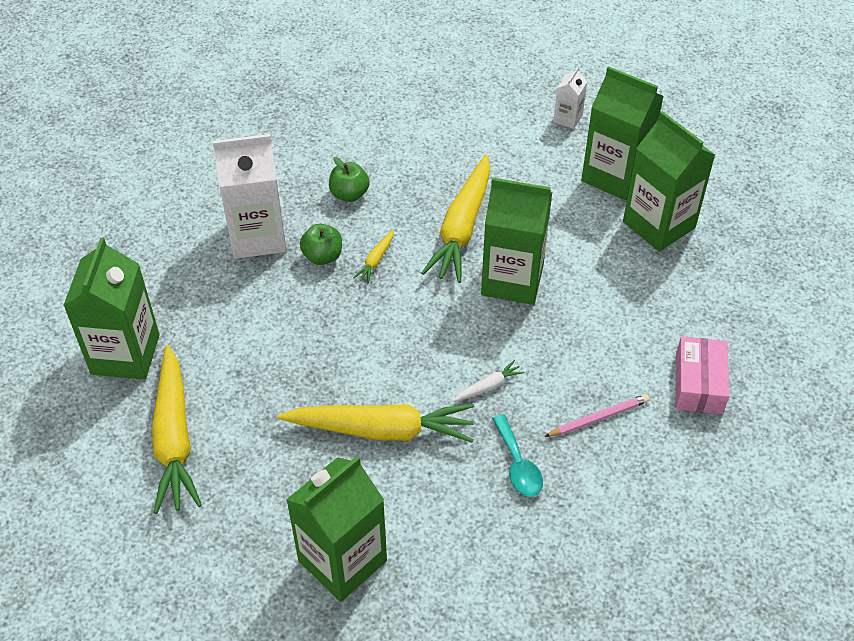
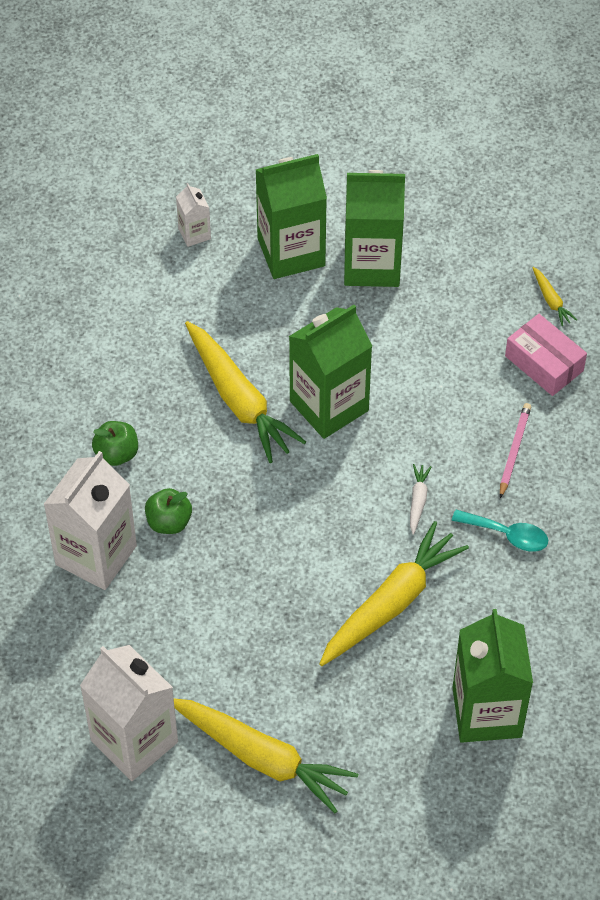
camera: 50 degrees left, 5 degrees up
(125, 354) = (134, 741): green carton -> white carton
(376, 260) = (212, 486): yellow carrot -> yellow carrot (551, 300)

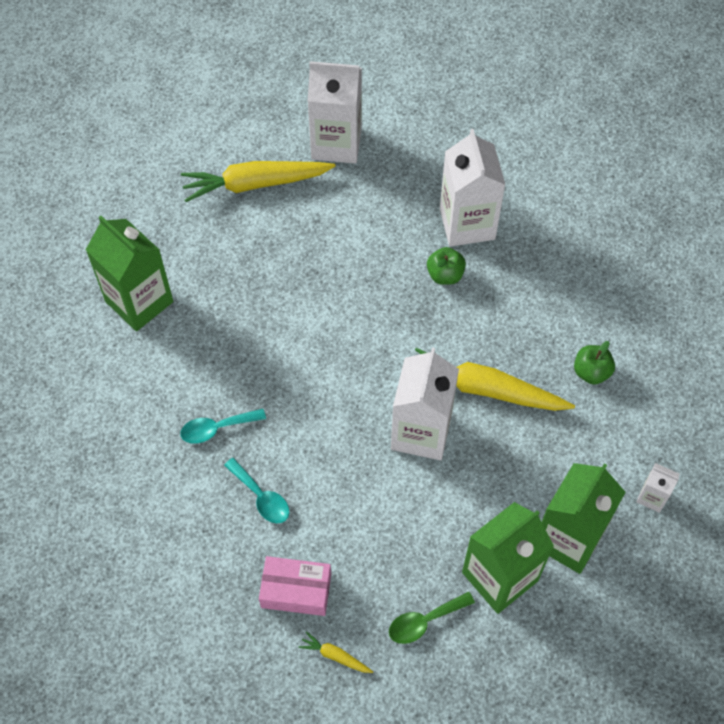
camera: 140 degrees right, 5 degrees up
(117, 453) = (523, 293): green apple -> green apple (591, 372)
(329, 406) = (421, 432): green carton -> white carton
(391, 603) = (256, 326): yellow carrot -> none
(418, 501) = (298, 408): white carrot -> none
(460, 276) = (424, 621): none -> green spoon
(514, 451) = (261, 497): pink pencil -> turquoise spoon

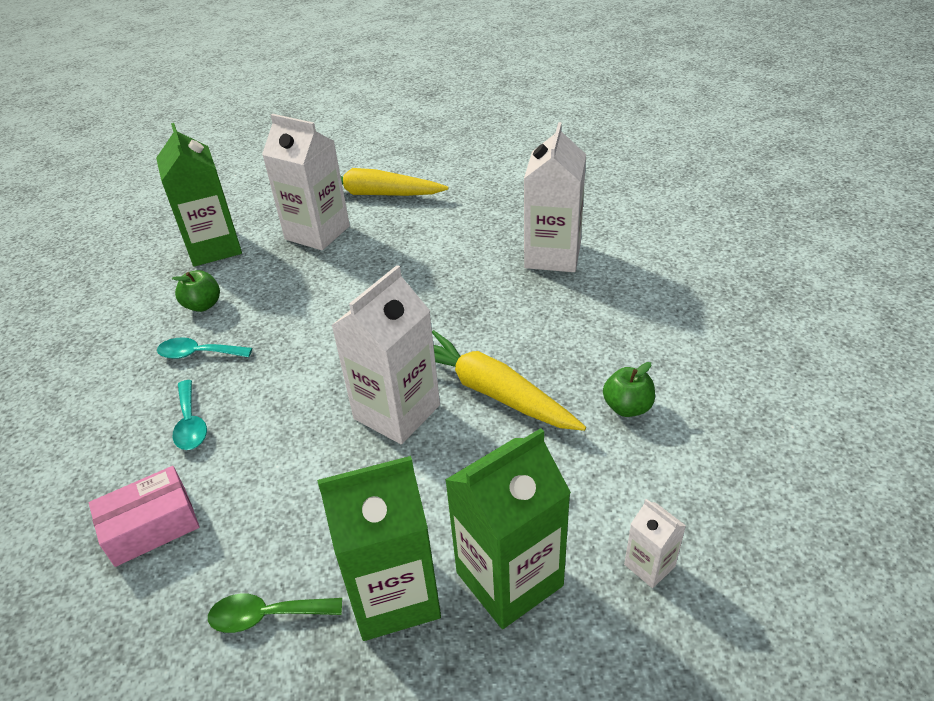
camera: 25 degrees right, 20 degrees down
(296, 590) = (151, 526): pink box -> pink box turned 60 degrees counterclockwise
(335, 656) = (135, 617): yellow carrot -> none
(336, 143) = (463, 182): white carton -> white carton (317, 233)
(445, 275) = (506, 288): green apple -> green apple (203, 305)

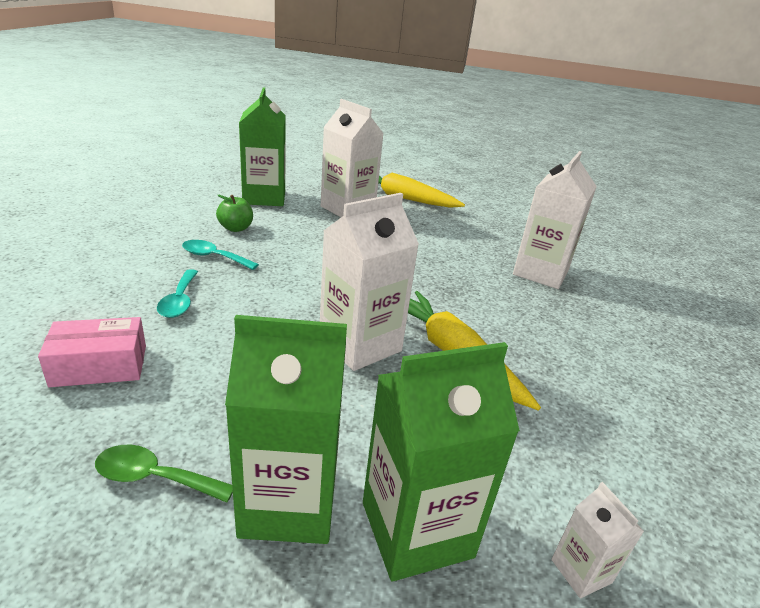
camera: 10 degrees right, 10 degrees down
(627, 407) = (586, 407): green apple -> none

